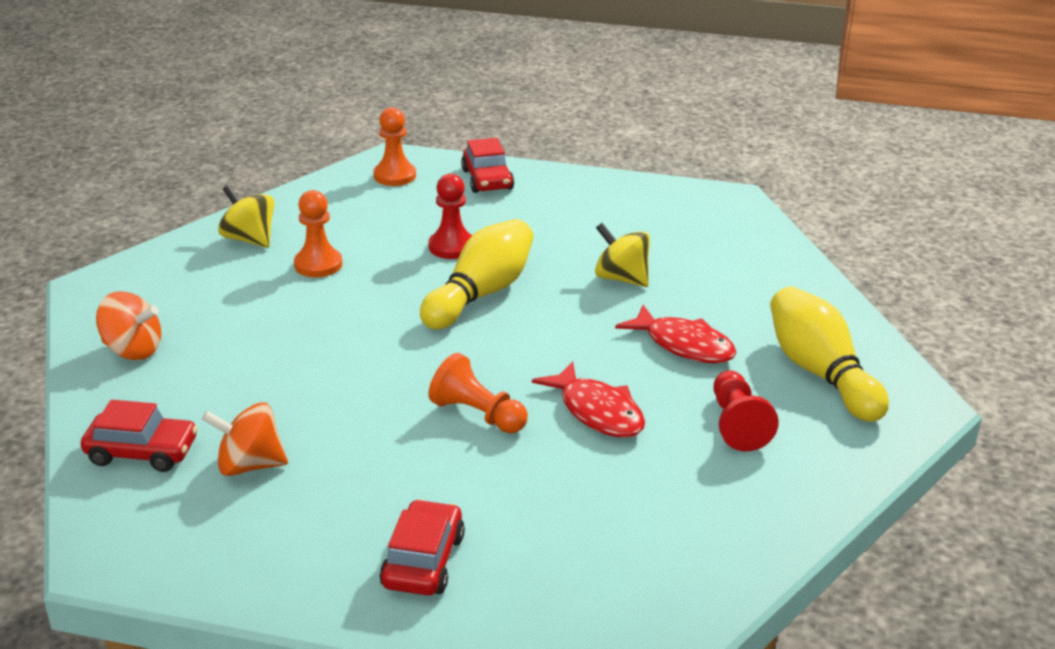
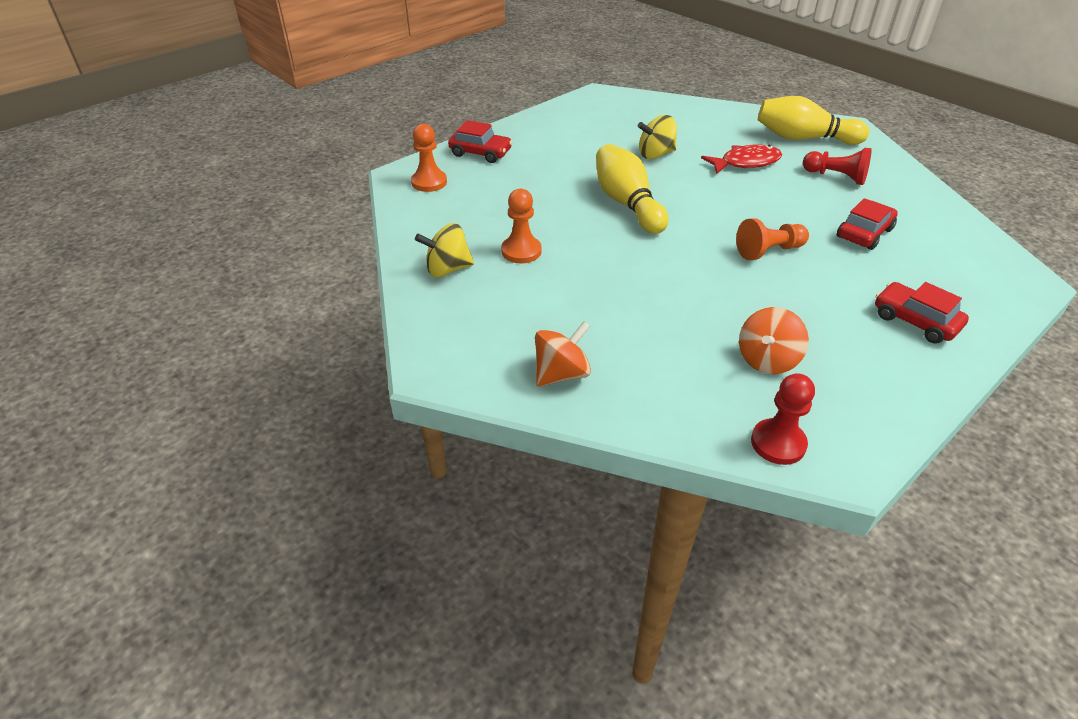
camera: 55 degrees left, 10 degrees up
(142, 452) = (715, 408): red car -> red car (864, 233)
(451, 247) = (555, 194): red pawn -> red pawn (778, 443)
(597, 411) = (794, 211): red fish -> none

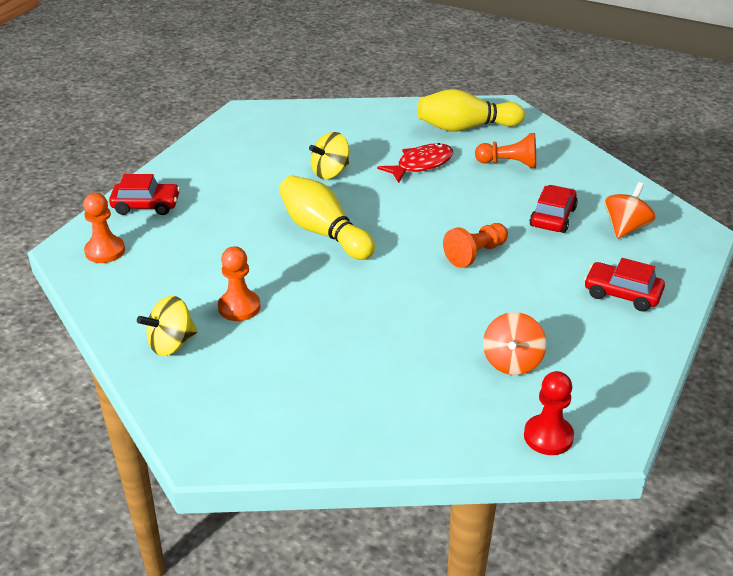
camera: 20 degrees left, 5 degrees down
(561, 374) = (333, 423): orange spinning top -> orange spinning top (625, 228)
(836, 177) = (509, 164): red pawn -> orange pawn

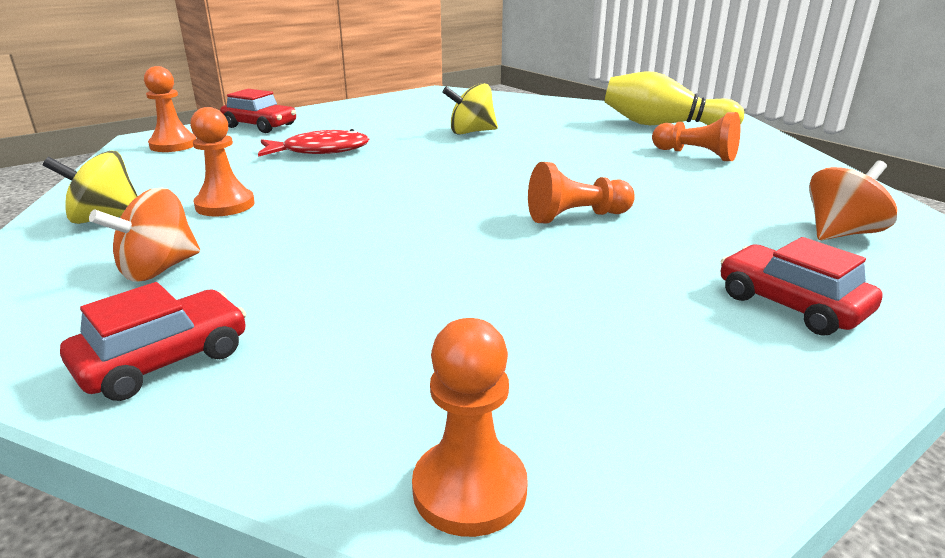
camera: 25 degrees right, 10 degrees down
(324, 232) = (405, 168): yellow bowling pin -> none
(421, 165) = (581, 141): red fish -> red fish (320, 151)
(512, 362) = (513, 345): orange spinning top -> orange spinning top (158, 269)
(548, 436) = (469, 489): red pawn -> orange pawn
(552, 217) = (723, 204): red car -> red car (164, 360)

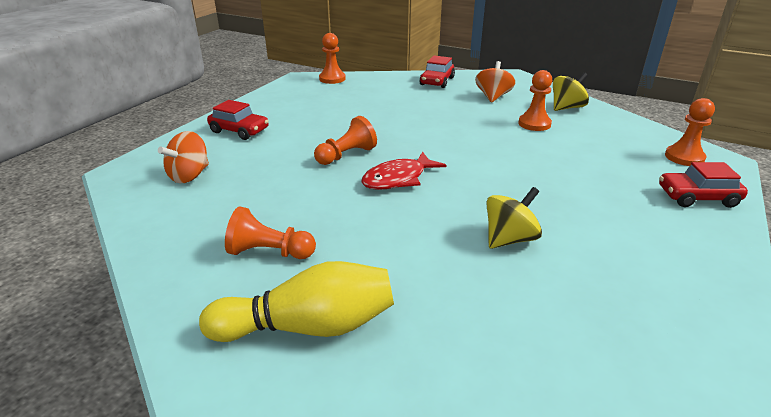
camera: 155 degrees right, 5 degrees up
(320, 151) = (579, 176): red fish -> red fish (398, 179)

